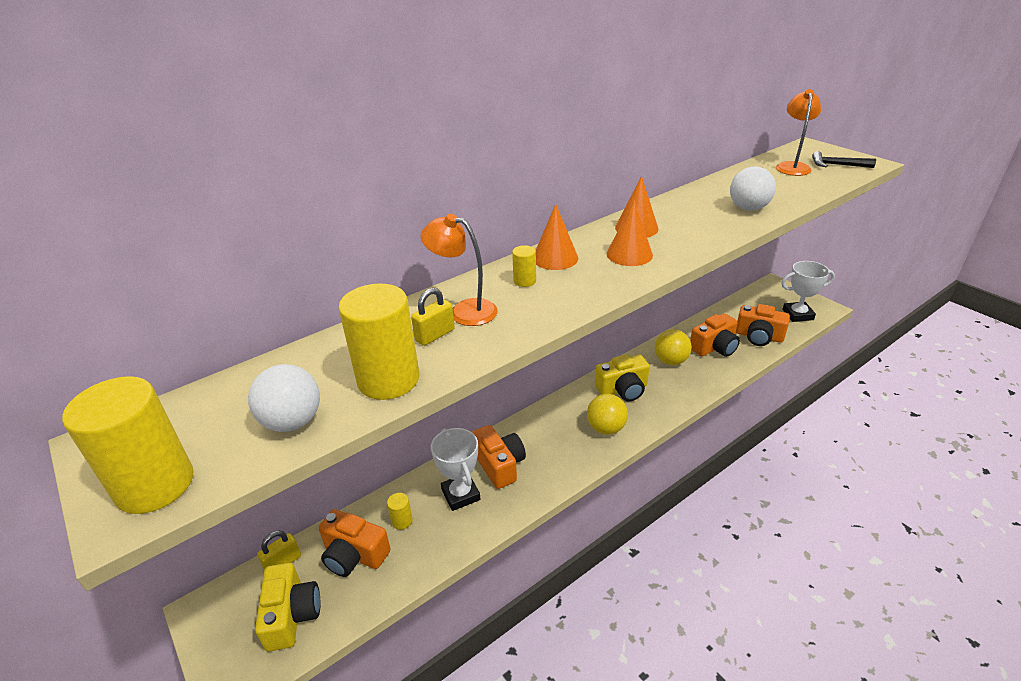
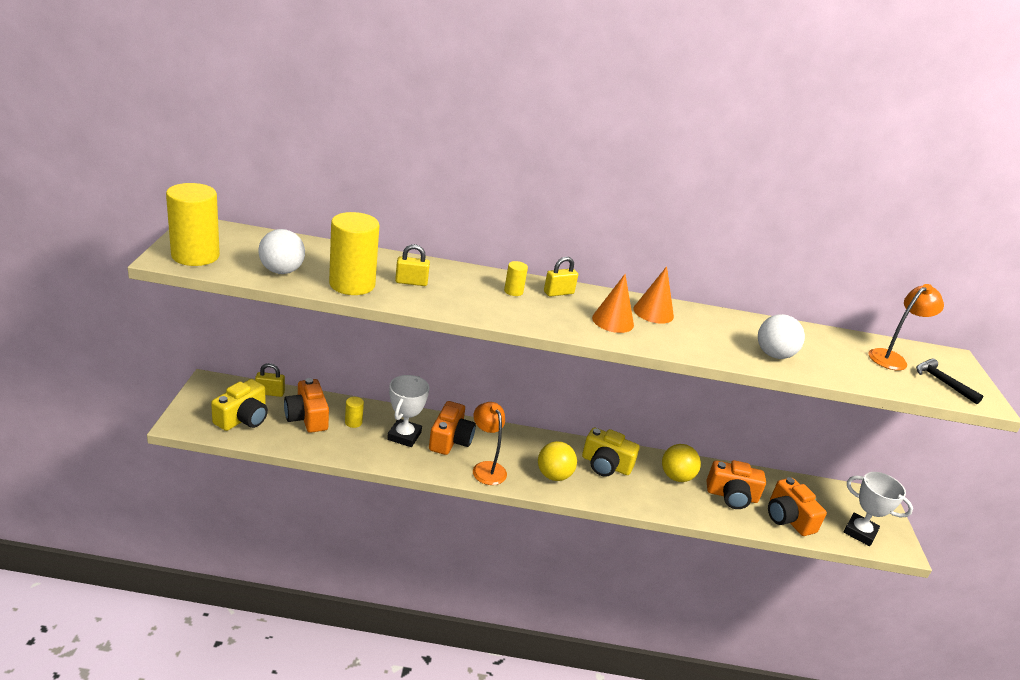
camera: 35 degrees right, 5 degrees down
(464, 310) = (449, 282): orange lamp -> orange lamp (486, 468)
(555, 258) = (558, 293): orange cone -> yellow padlock

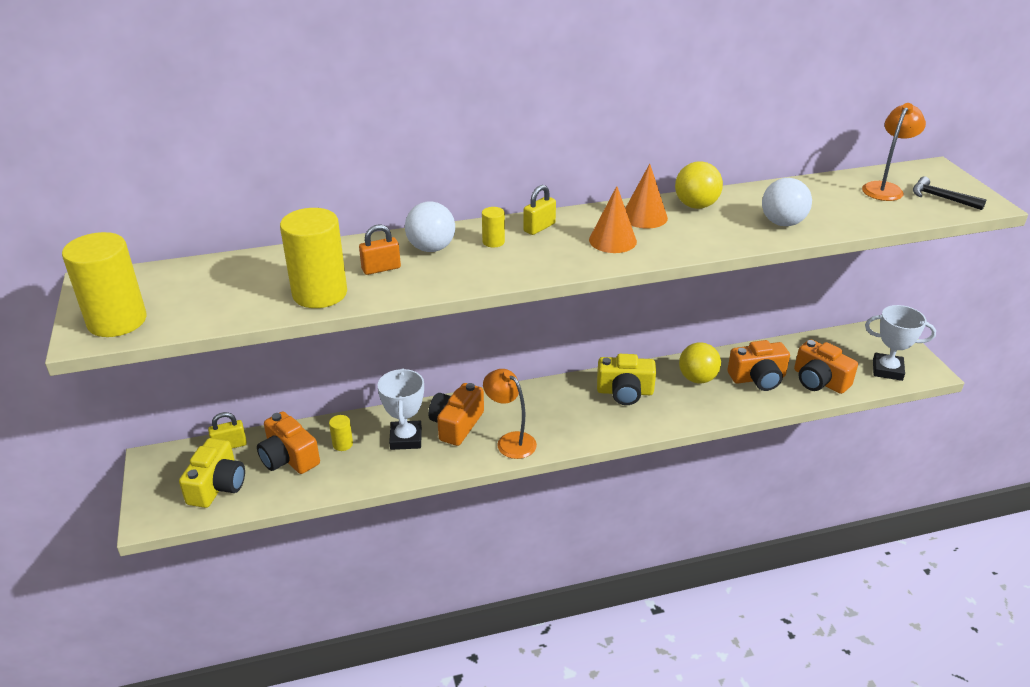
camera: 15 degrees left, 5 degrees up
(281, 271) = (230, 305): white ball -> white ball (431, 248)
(411, 282) = (381, 268): yellow padlock -> orange padlock
(450, 440) = (456, 424): orange camera -> orange camera turned 150 degrees counterclockwise
(553, 475) = (581, 423): yellow ball -> yellow ball (696, 205)

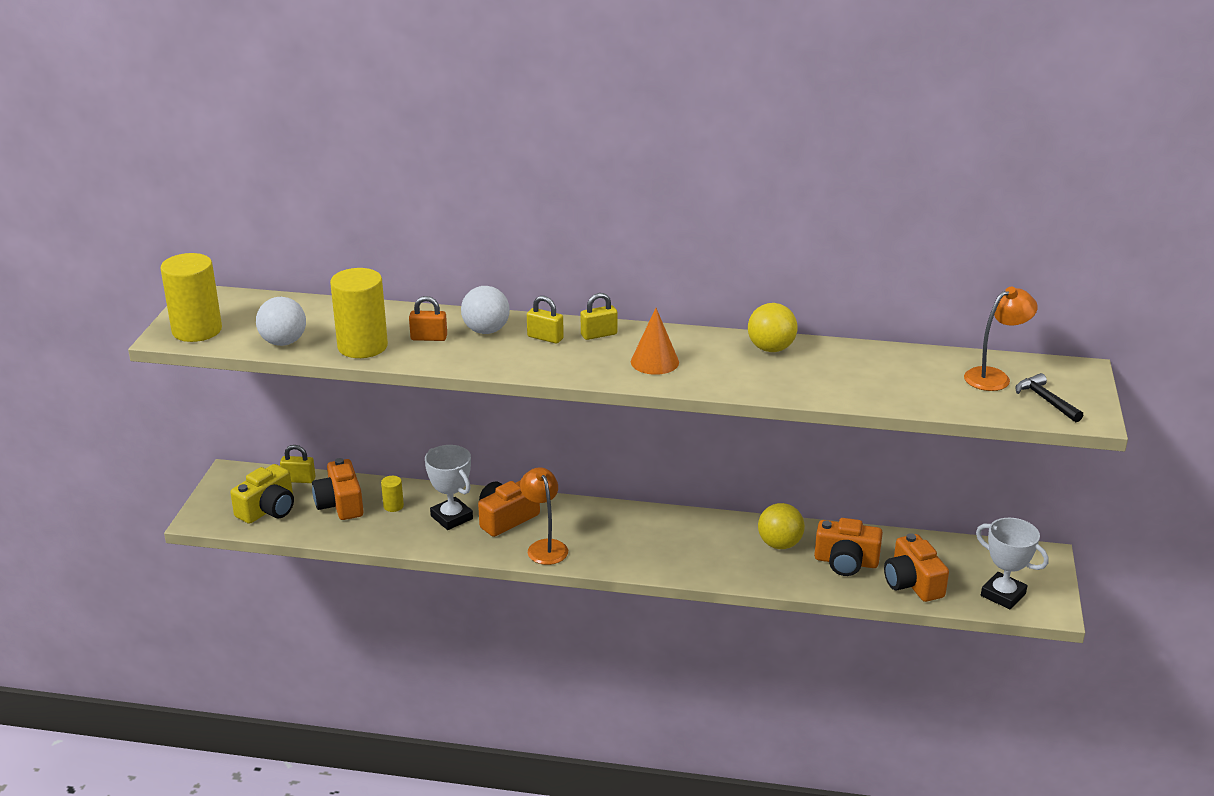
camera: 25 degrees right, 5 degrees down
(406, 439) = (451, 517): white trophy -> white trophy turned 60 degrees counterclockwise
(493, 242) = (545, 338): yellow cylinder -> yellow padlock
(625, 392) = (692, 535): yellow camera -> none
(644, 217) = (708, 347): orange cone -> none
(782, 223) = (840, 384): white ball -> white ball (283, 342)

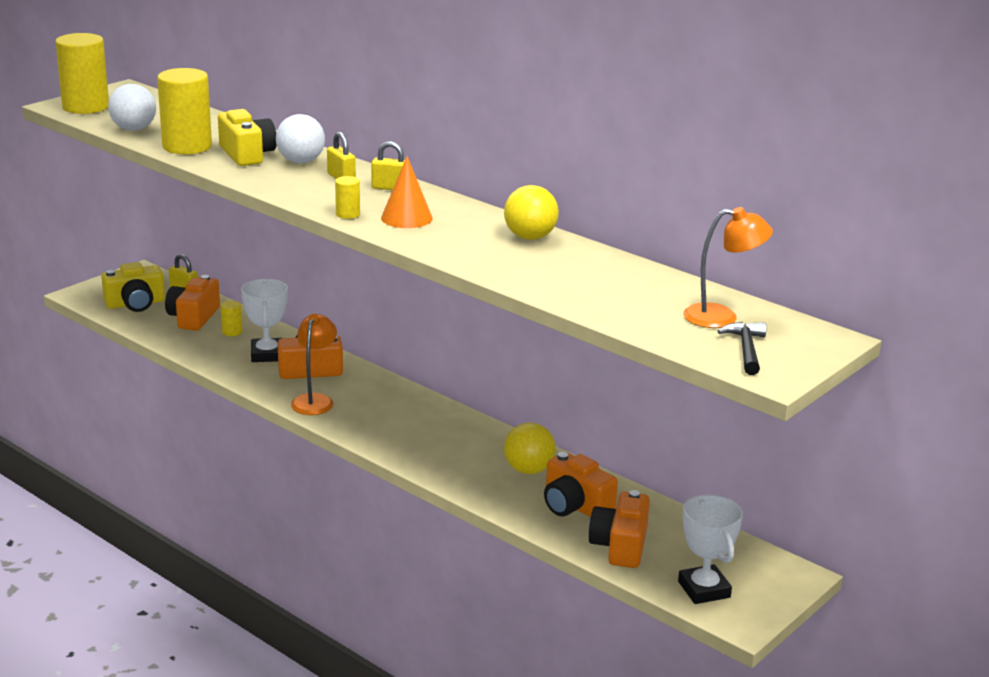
camera: 30 degrees right, 5 degrees down
(429, 338) = (247, 154): orange padlock -> yellow camera
(604, 374) = (347, 214): none -> yellow cylinder

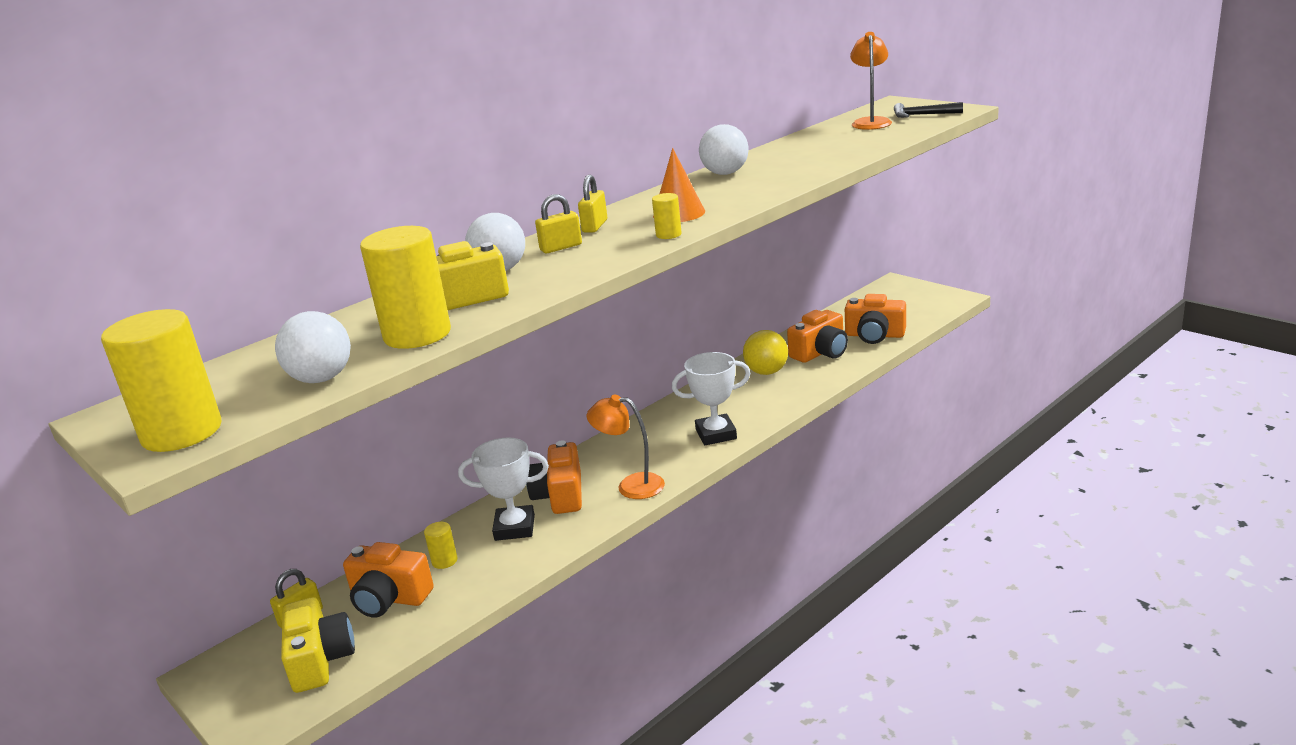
camera: 80 degrees left, 0 degrees up
(530, 237) = (725, 173): yellow ball -> white ball
(704, 589) = (922, 308): white trophy -> white trophy (716, 434)

